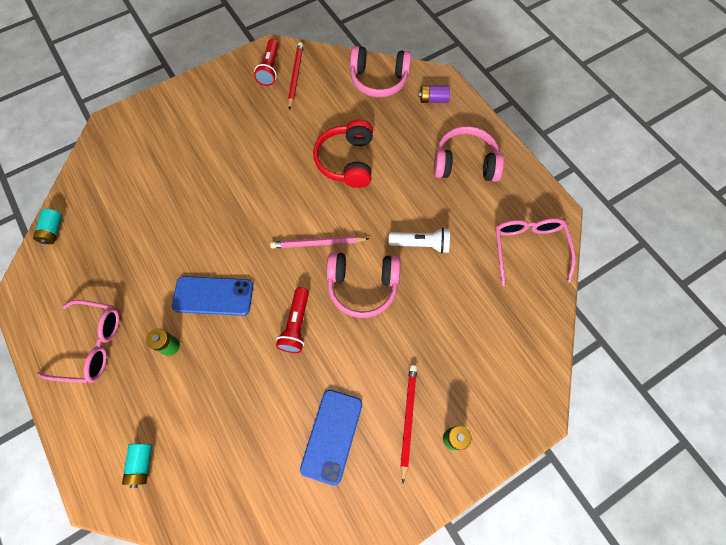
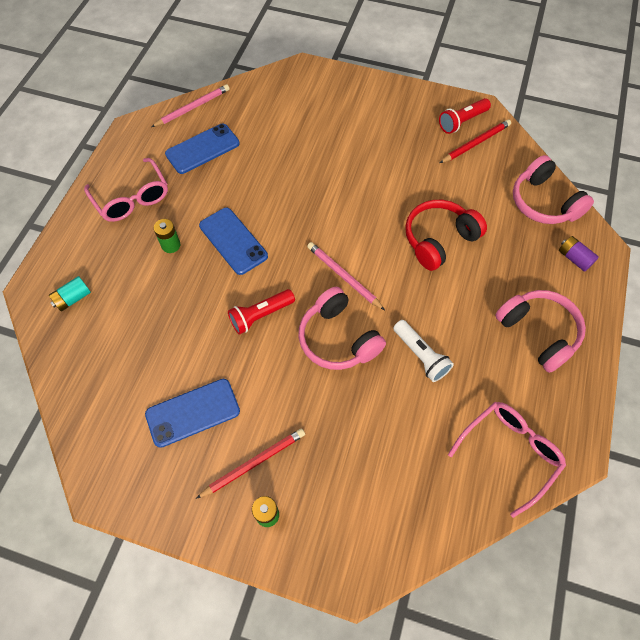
camera: 50 degrees right, 5 degrees down
(53, 231) = (192, 107): turquoise battery -> pink pencil
(103, 254) = (202, 149): none -> blue phone

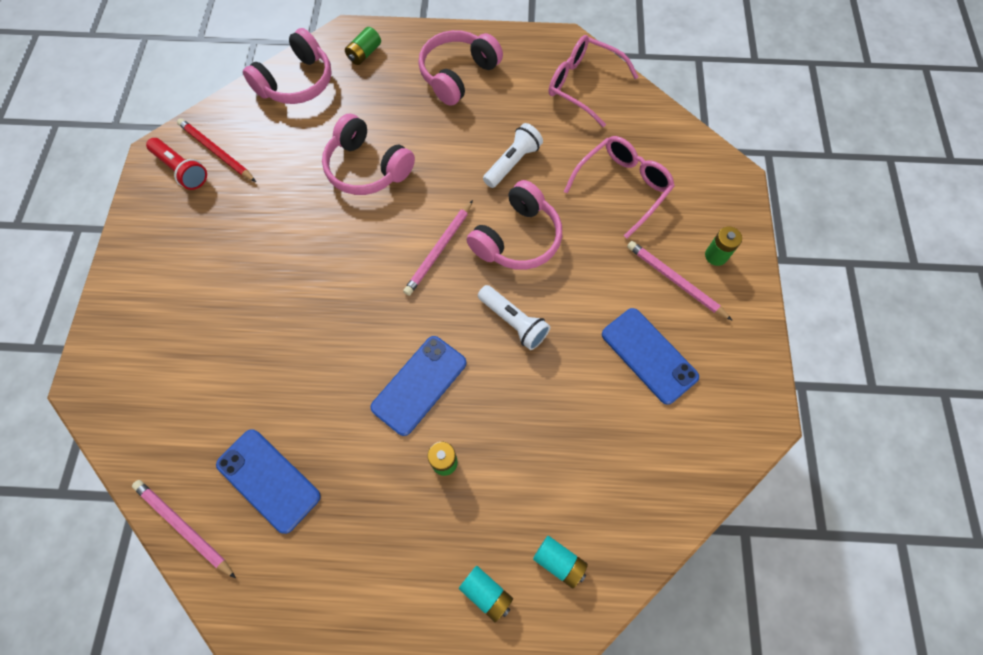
camera: 105 degrees left, 5 degrees up
(77, 251) = (486, 593): none -> turquoise battery
(132, 199) = (379, 550): pink glasses -> pink glasses (623, 186)
(253, 463) = (675, 281): red pencil -> pink pencil
(260, 316) = (514, 322): red flashlight -> white flashlight
(439, 240) = (367, 168): red headphones -> pink headphones
(574, 258) = (364, 54): purple battery -> green battery

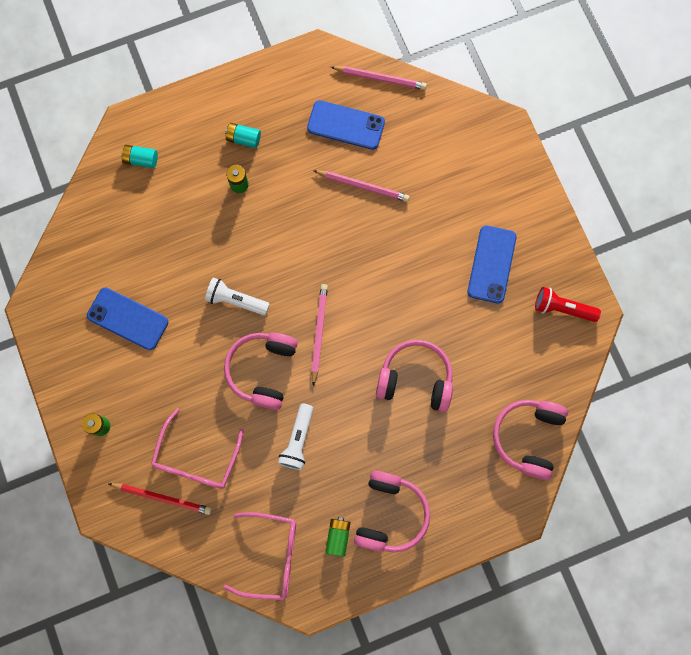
camera: 155 degrees right, 10 degrees up
(216, 152) = (547, 337): red pencil -> red pencil (162, 497)
(364, 54) = (487, 498): green battery -> green battery (338, 536)
(419, 385) = (281, 226): blue phone -> blue phone (491, 264)
(486, 593) = (178, 124): turquoise battery -> turquoise battery (243, 139)
(675, 281) = (126, 388): pink pencil -> pink pencil (363, 186)

